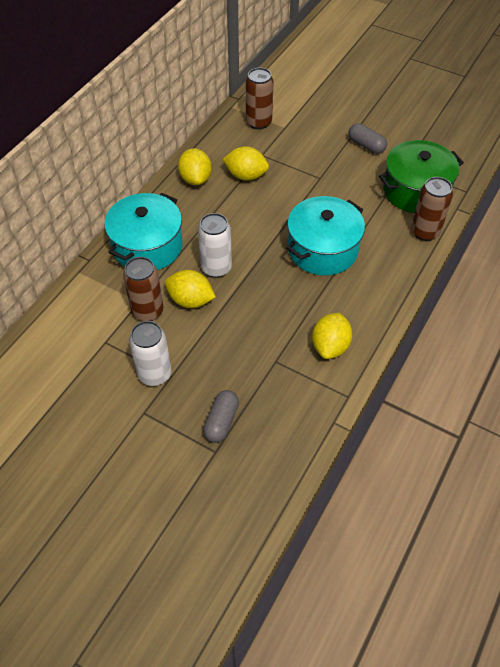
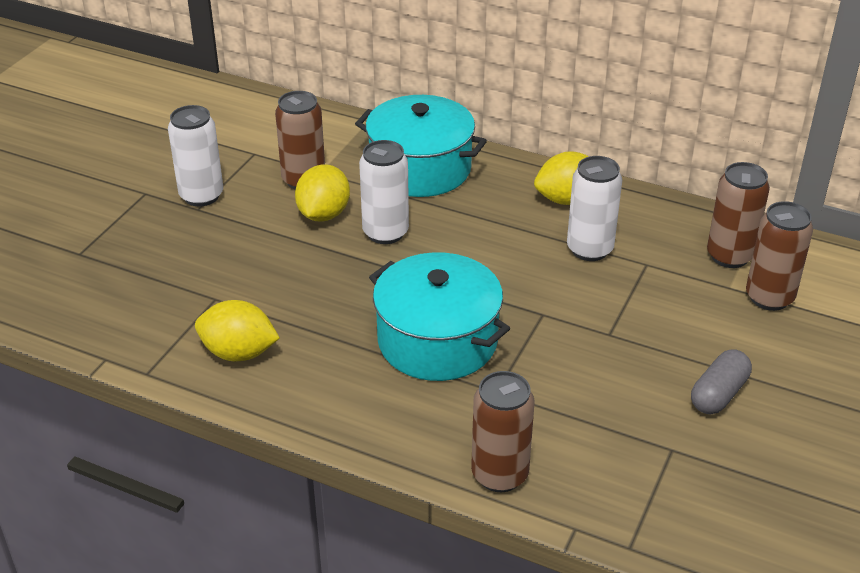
camera: 85 degrees right, 15 degrees down
(221, 421) = (122, 255): grey capsule -> none
(246, 175) = (589, 249): yellow lemon -> white can
(294, 115) = (769, 297): none -> brown can
(415, 190) = (610, 465): green pot -> none

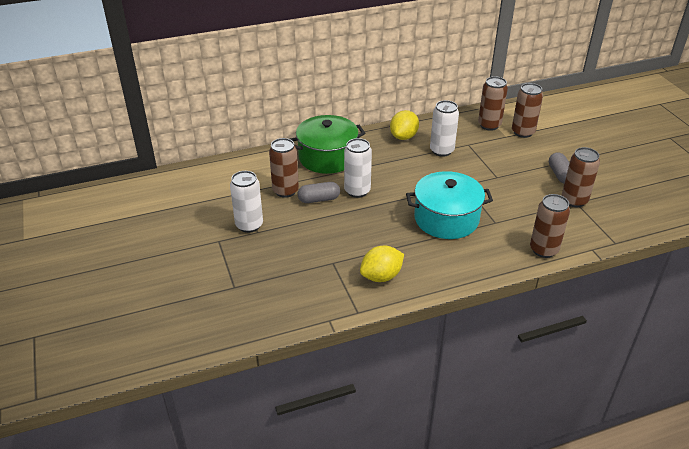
camera: 45 degrees left, 0 degrees up
(323, 214) = (319, 199): yellow lemon -> grey capsule
(420, 169) = (327, 157): turquoise pot -> green pot
(673, 444) = (574, 200): none -> brown can

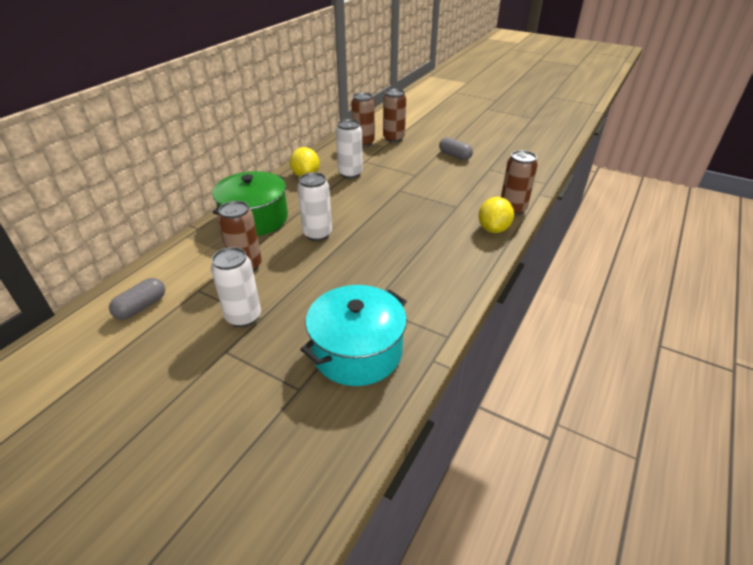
camera: 40 degrees left, 0 degrees up
(319, 199) = (290, 257): grey capsule -> grey capsule (141, 307)
(381, 276) = (427, 293): yellow lemon -> yellow lemon (493, 229)
(446, 219) = (418, 221): turquoise pot -> turquoise pot (357, 351)
(574, 200) = (486, 168): brown can -> none

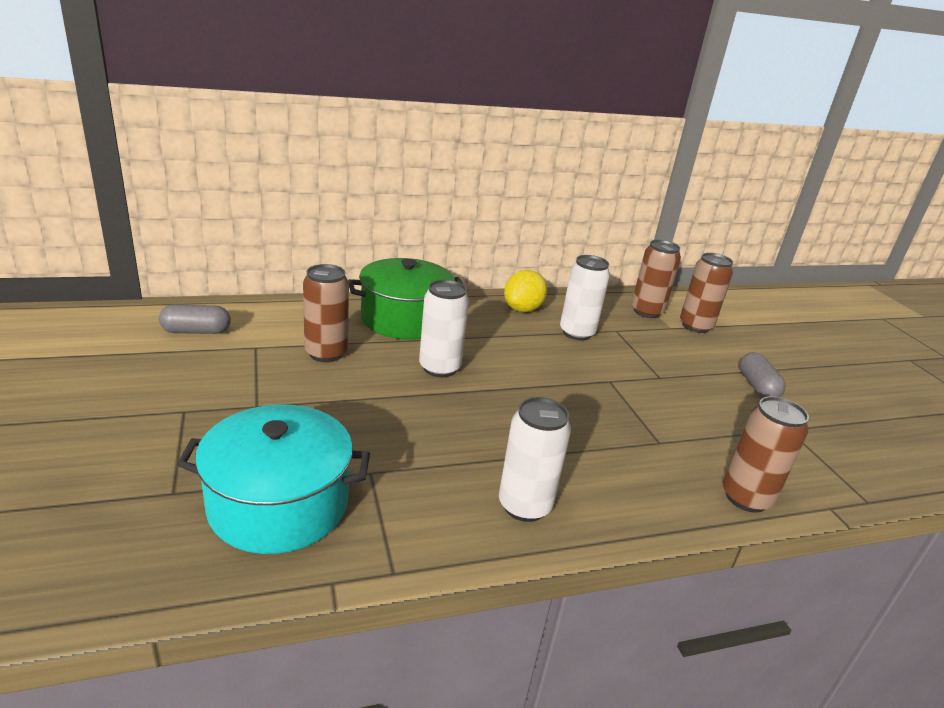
camera: 40 degrees right, 10 degrees down
(243, 317) = (247, 394): white can -> white can (524, 506)
(493, 229) = (671, 501): yellow lemon -> none

